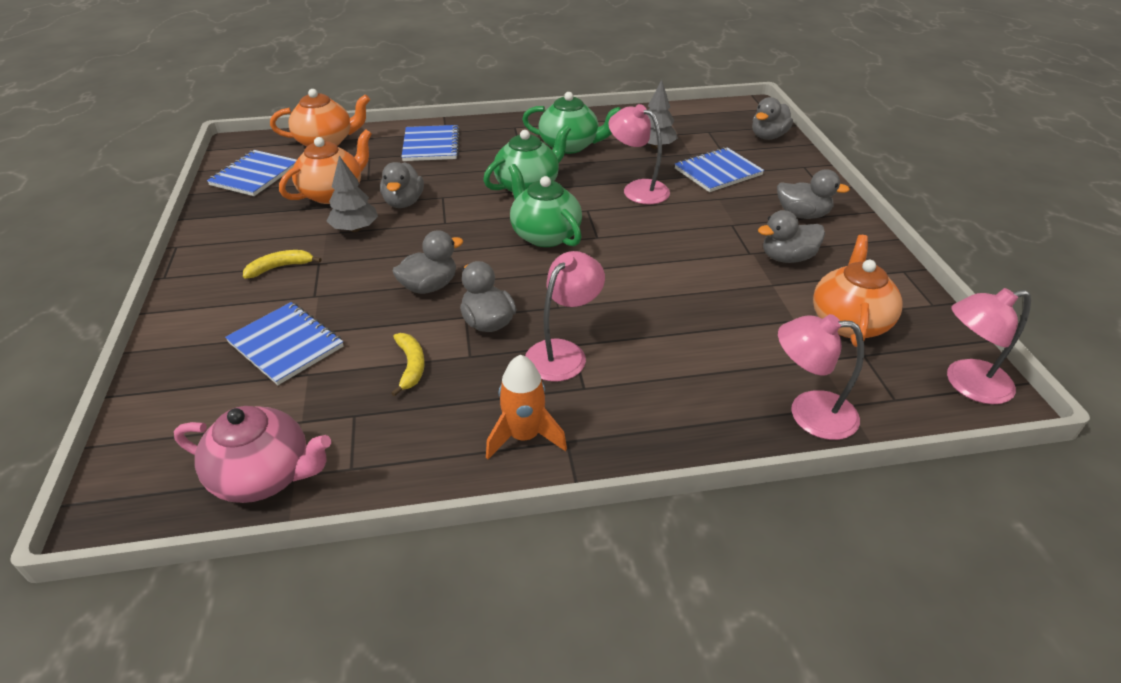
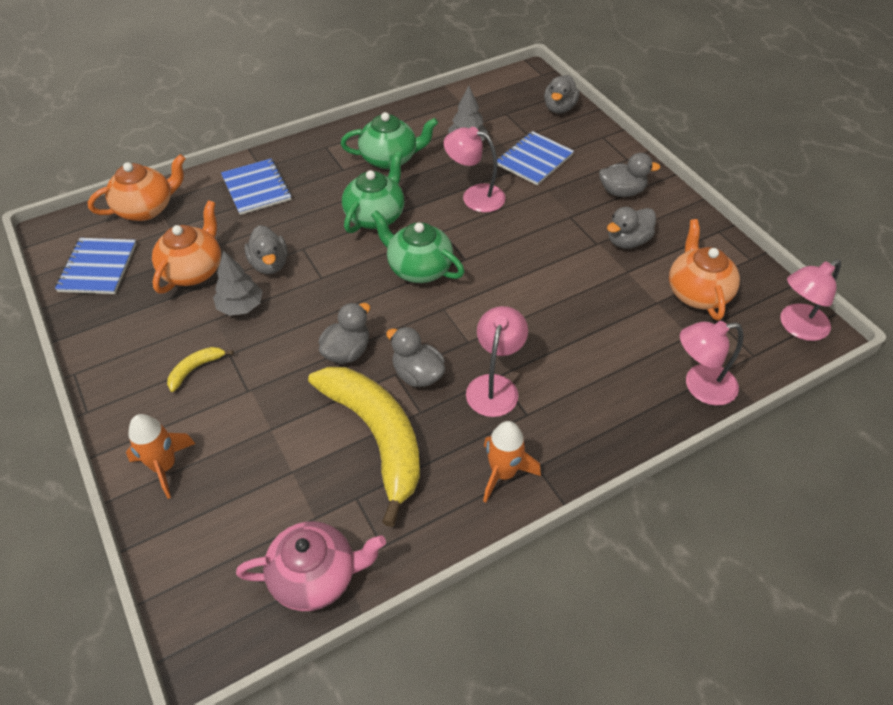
camera: 20 degrees left, 10 degrees up
(195, 338) = (164, 467): none -> orange rocket
(286, 345) = (254, 448): blue notebook -> none
(411, 366) = (377, 437): yellow banana -> yellow banana, size x2.49

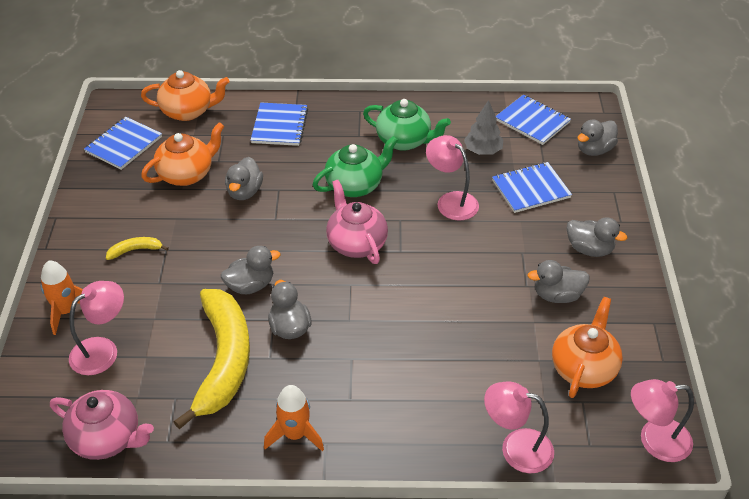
camera: 30 degrees right, 5 degrees down
(240, 306) = (200, 216): grey tree -> none
(418, 268) = (356, 243): green teapot -> pink teapot
(489, 102) = (532, 121): none -> blue notebook
(494, 386) = (342, 365): pink lamp -> pink lamp (102, 350)

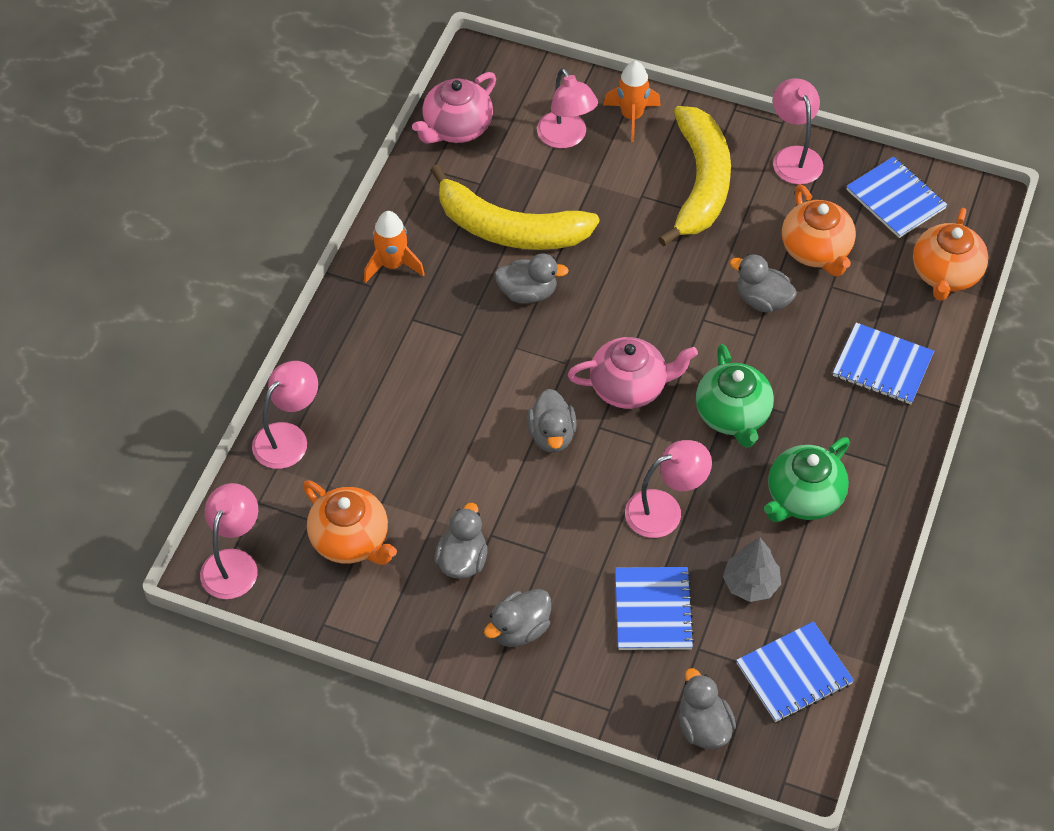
camera: 110 degrees right, 10 degrees up
(92, 203) = (794, 157): none -> pink lamp
(135, 250) = (700, 183): yellow banana -> yellow banana, size x2.49
(250, 285) = (603, 273): grey duck -> grey duck (552, 435)

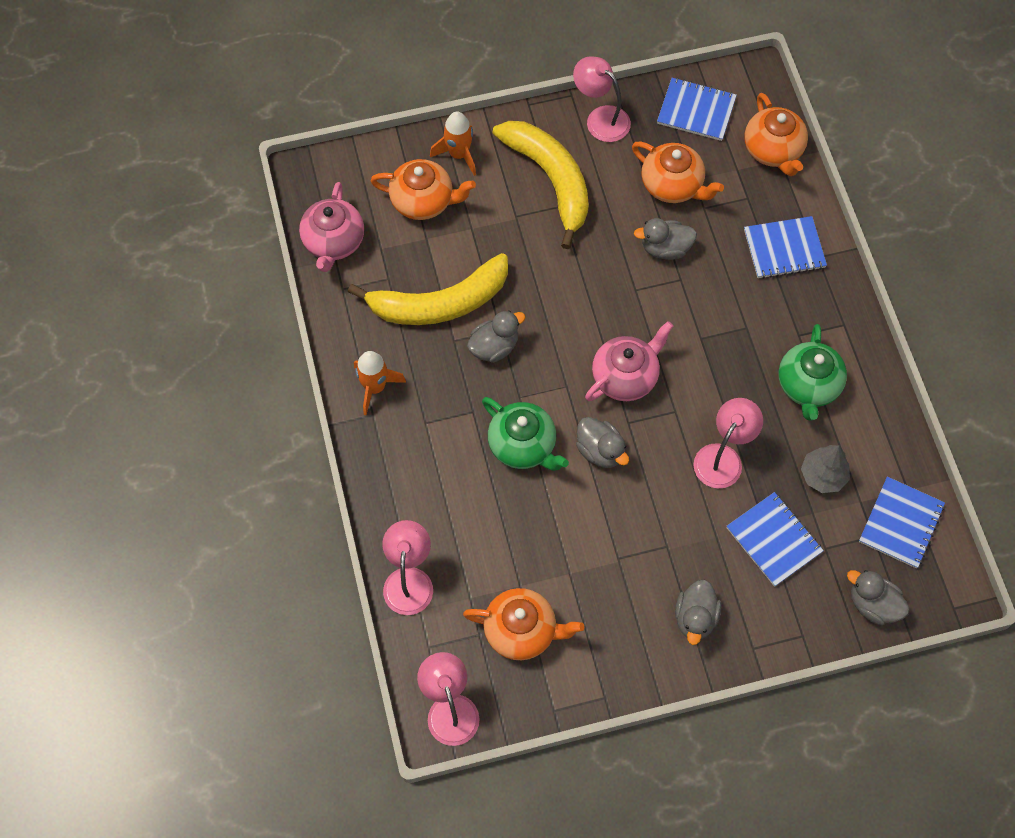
camera: 35 degrees left, 10 degrees up
(462, 560) = (614, 592): grey duck -> none
(566, 138) = (423, 201): pink lamp -> orange teapot
(733, 415) = (713, 353): green teapot -> green teapot (523, 445)

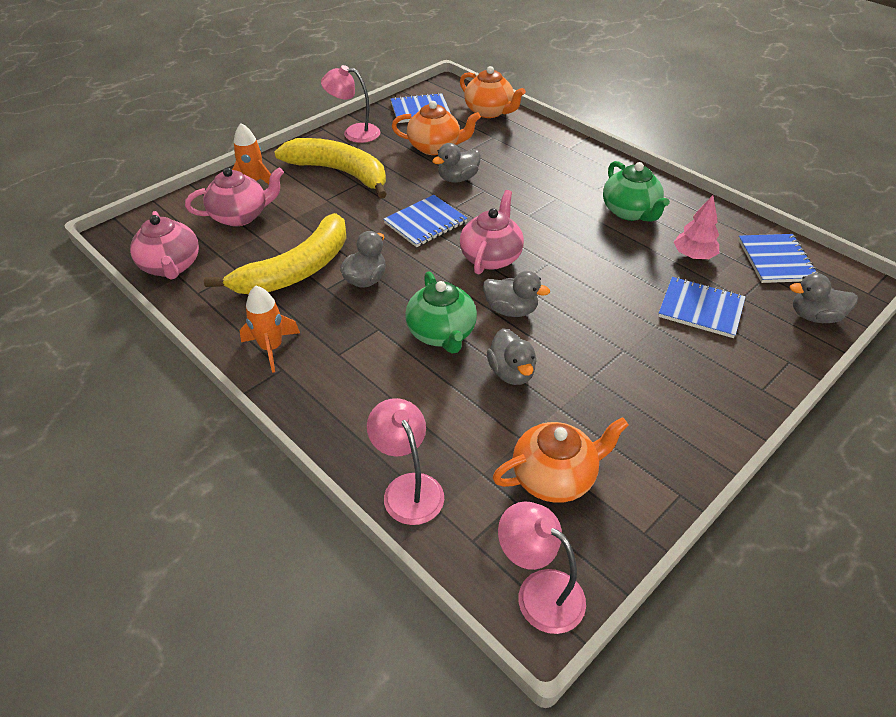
camera: 30 degrees left, 20 degrees down
(423, 201) = (241, 216): orange teapot -> pink teapot
(523, 445) = (441, 334): green teapot -> green teapot turned 60 degrees clockwise
(695, 618) = (695, 390): grey duck -> grey duck (511, 372)
(723, 457) = (611, 275): pink lamp -> none
(784, 249) = (542, 152): blue notebook -> blue notebook (425, 223)
(822, 475) = (693, 256): grey tree -> pink tree

